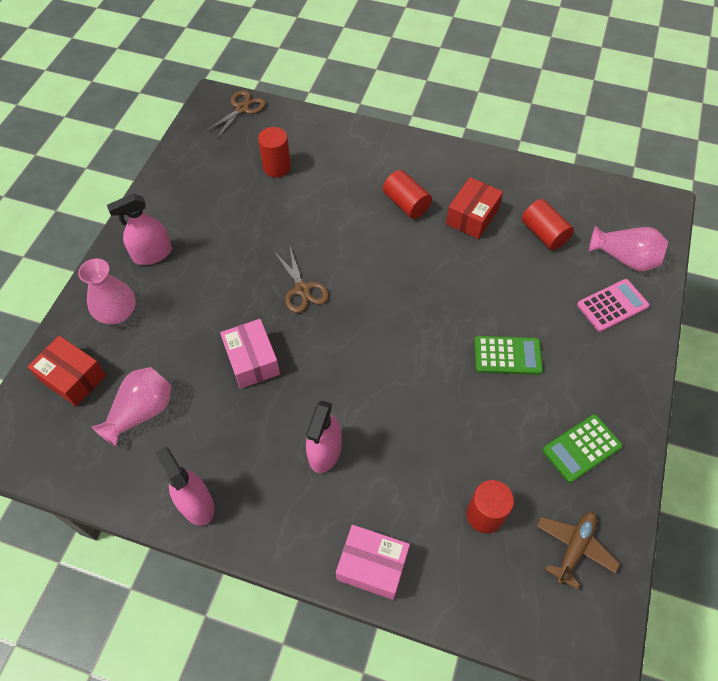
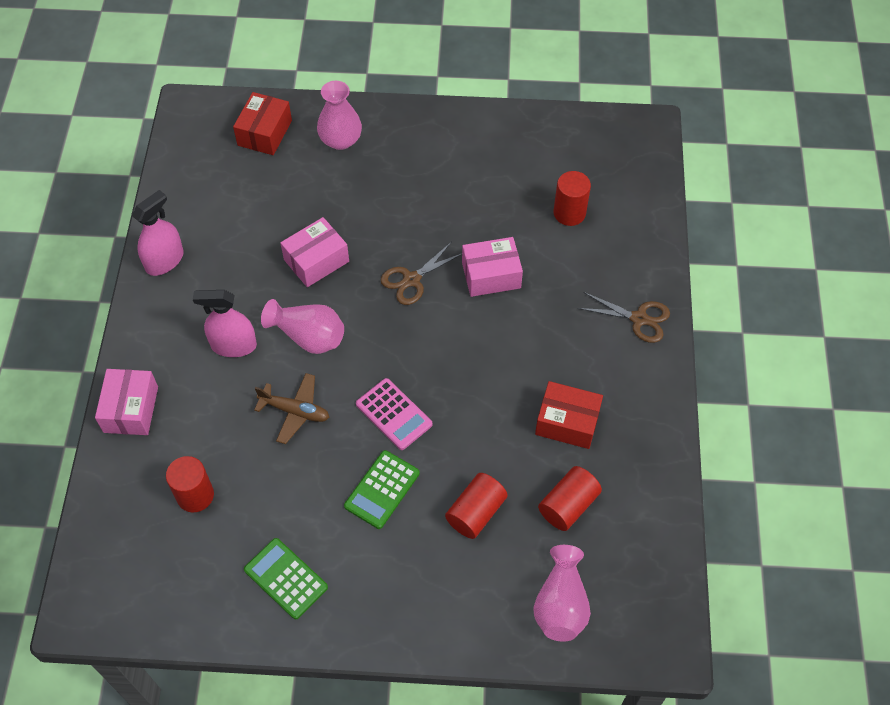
camera: 75 degrees right, 0 degrees up
(142, 412) = (243, 193): pink vase -> pink vase (308, 336)
(152, 254) = (416, 143): pink spray bottle -> none
(242, 108) = (645, 156): brown scissors -> brown scissors (639, 319)
(318, 232) = (491, 275): none -> pink box
(406, 203) = (562, 350): red cylinder -> red cylinder (476, 512)
(507, 356) = (382, 489): green calculator -> green calculator turned 45 degrees clockwise
(574, 548) = (175, 582): brown plane -> brown plane (295, 411)
(612, 305) = (482, 595): pink calculator -> pink calculator (393, 414)

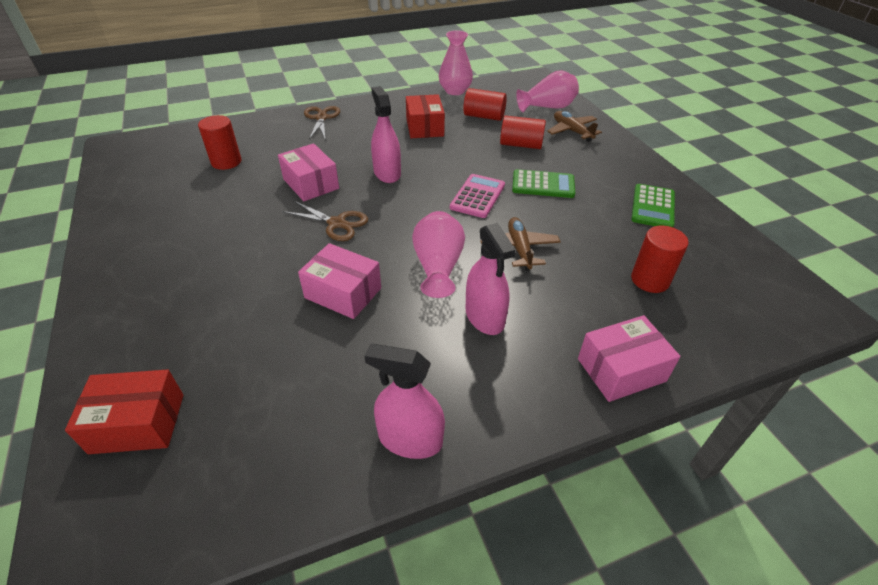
camera: 115 degrees left, 15 degrees down
(340, 140) = (146, 335): pink vase -> pink vase (455, 91)
(479, 347) = (387, 173): none -> pink spray bottle
(481, 596) = (572, 131): none -> brown plane

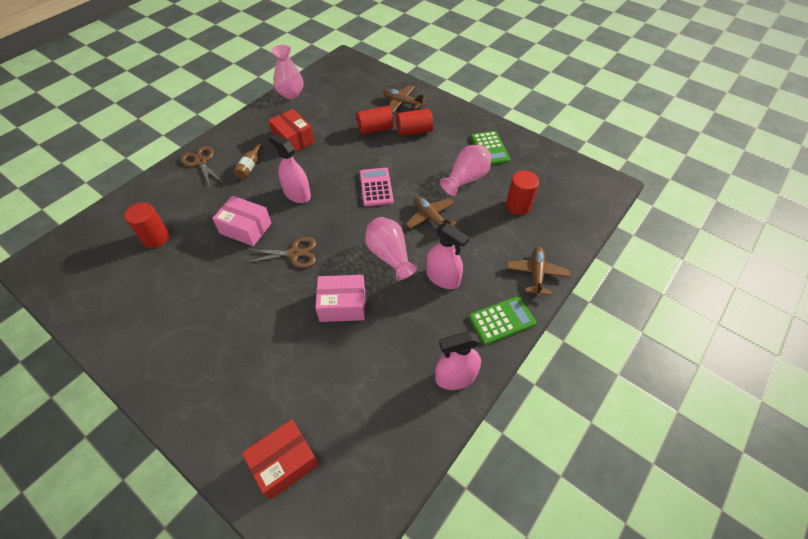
camera: 30 degrees left, 10 degrees up
(361, 136) = (249, 167): none -> brown bottle
(484, 116) = (331, 112): red cylinder -> red cylinder (414, 131)
(543, 185) = (412, 159): green calculator -> green calculator (502, 320)
(547, 107) = (371, 86): pink vase -> pink vase (466, 179)
(621, 370) = (536, 274): pink box -> brown plane

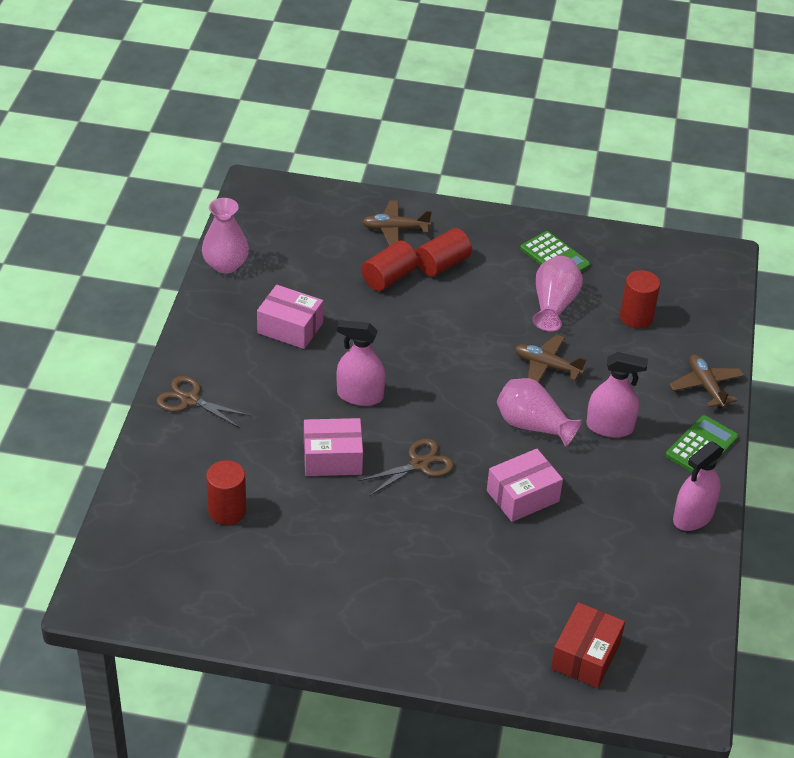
camera: 30 degrees left, 10 degrees down
(249, 167) = (264, 383): brown bottle -> none
(293, 139) = (290, 328): red box -> pink box
(376, 187) = (452, 353): pink calculator -> none

